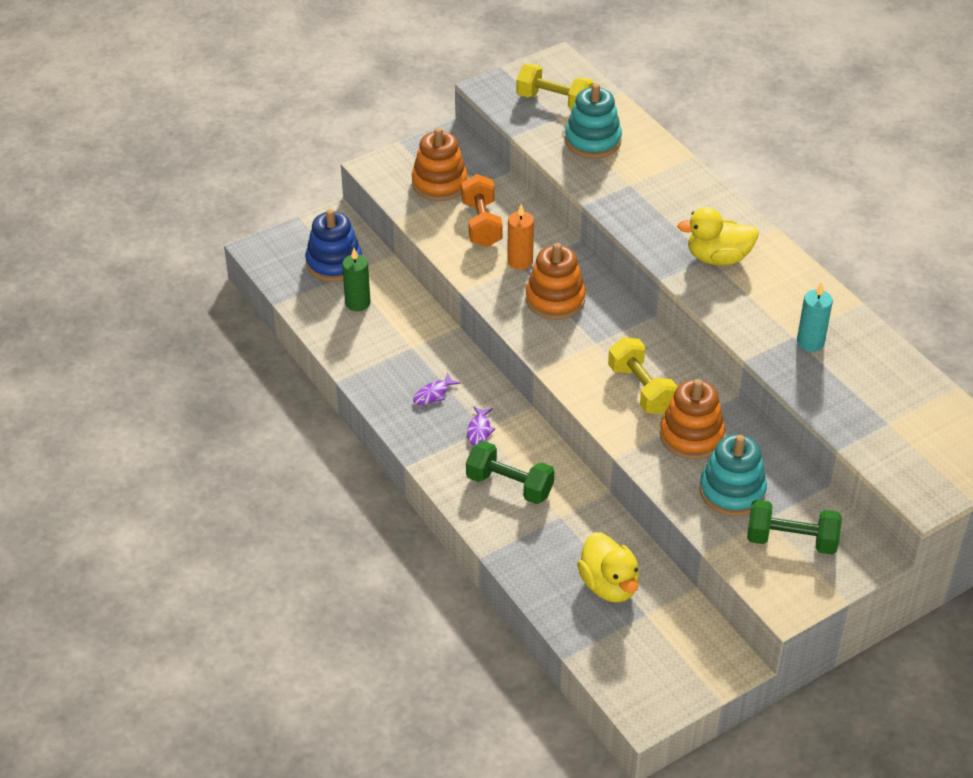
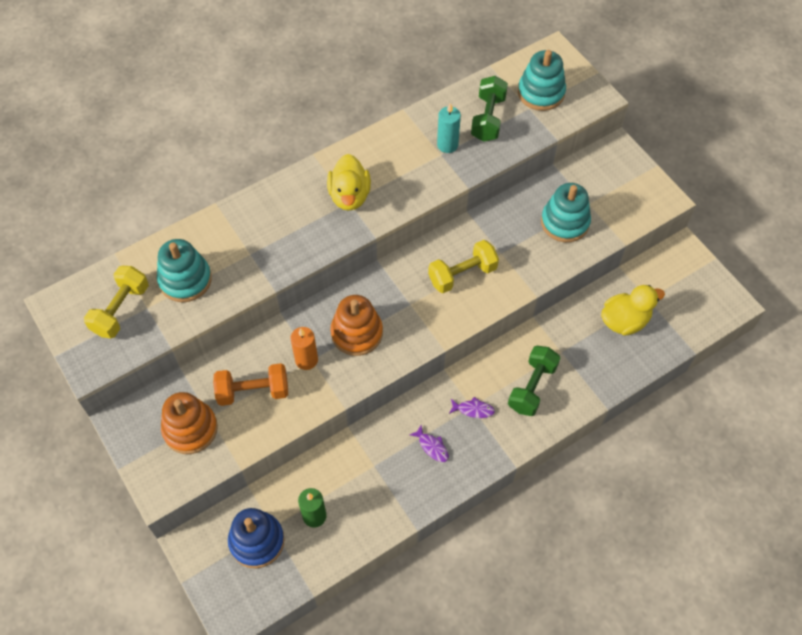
camera: 90 degrees left, 15 degrees up
(691, 436) = (511, 244): orange stacking toy -> none
(791, 540) = (607, 191): green dumbbell -> green dumbbell (488, 118)
(919, 437) = (541, 93): none -> turquoise stacking toy

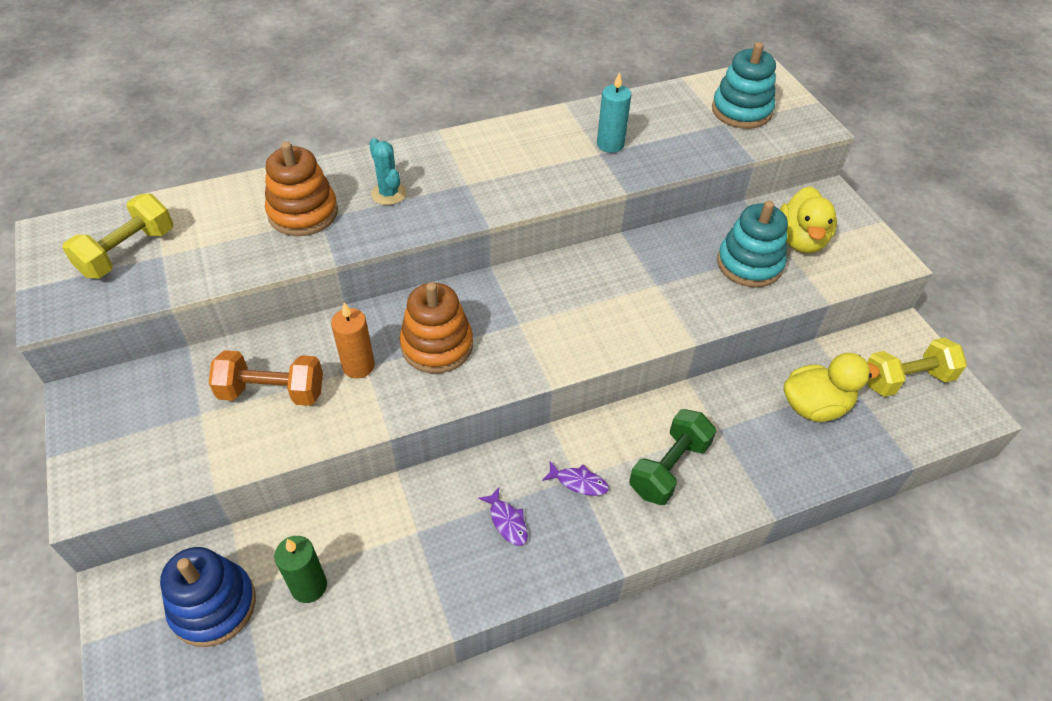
camera: 10 degrees right, 10 degrees down
(185, 280) = (225, 233): turquoise stacking toy -> none
(190, 429) = (168, 424): orange stacking toy -> orange stacking toy (303, 213)
(294, 222) = (389, 194): none -> turquoise cactus
(349, 196) = (469, 177): yellow duck -> yellow duck (801, 240)
(462, 274) = (598, 301): yellow dumbbell -> yellow dumbbell (906, 379)
(488, 118) = (668, 126): green dumbbell -> none

